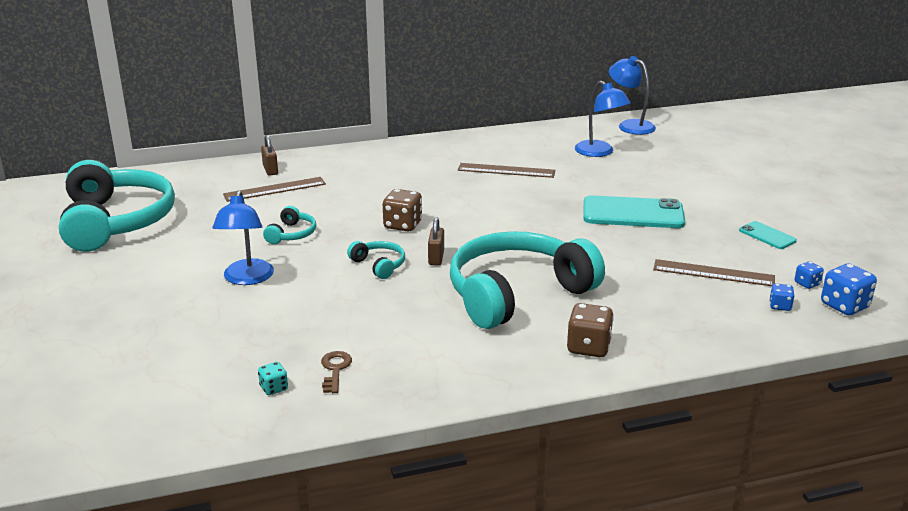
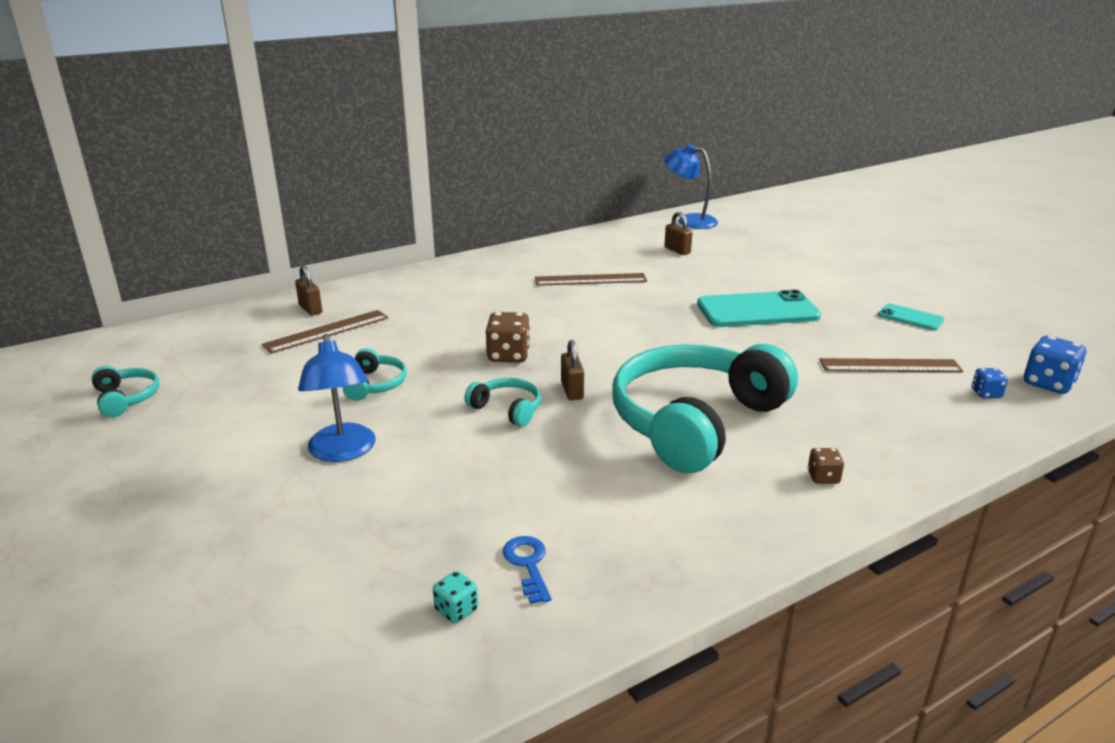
camera: 15 degrees left, 0 degrees up
(116, 222) = (126, 398): turquoise headphones -> turquoise headphones, size x0.41
(335, 369) = (528, 564): brown key -> blue key
(588, 347) = (823, 477): brown dice -> brown dice, size x0.55
(599, 152) = (677, 250): blue lamp -> brown padlock
(807, 284) = (991, 364): blue dice -> none

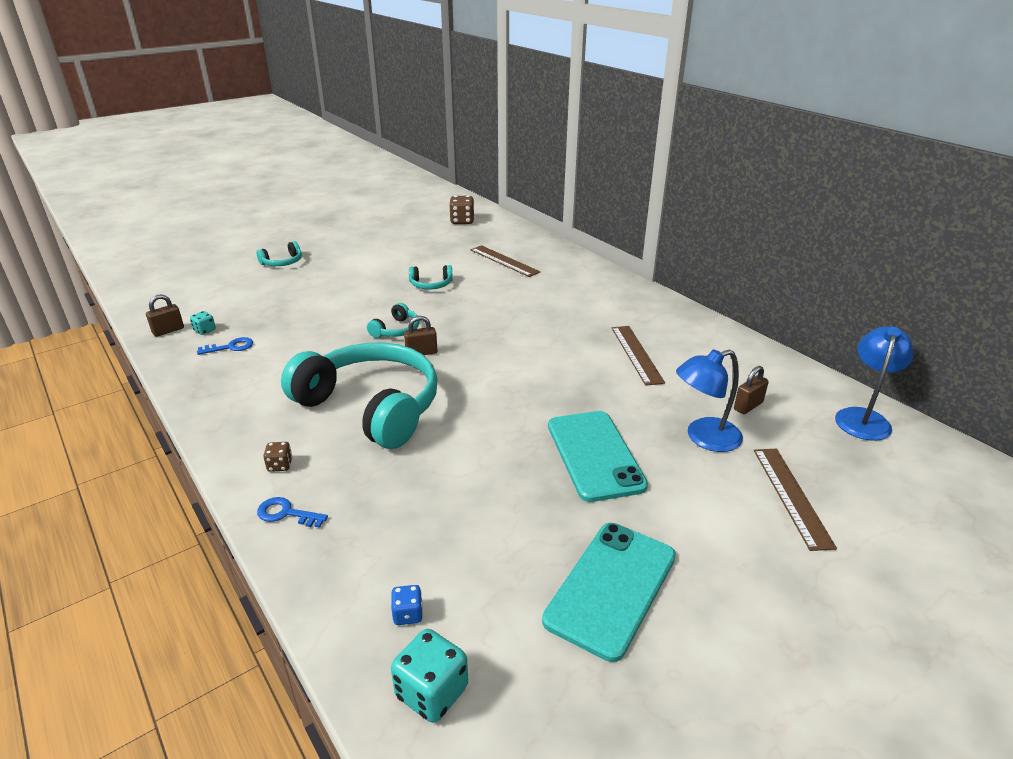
camera: 85 degrees right, 5 degrees up
(126, 398) = (416, 226): turquoise headphones -> turquoise headphones (283, 262)
(310, 309) = (537, 251): brown padlock -> brown padlock (168, 331)
(343, 452) = (353, 286): blue lamp -> blue lamp (704, 438)
(508, 355) = (475, 325): brown dice -> brown dice (462, 221)
(890, 366) = (472, 541): brown ruler -> brown ruler (791, 496)
(900, 464) = (286, 513): none -> blue key
(910, 318) = (611, 587): turquoise phone -> turquoise phone, size x1.97
(1048, 384) = (432, 692): blue dice -> turquoise dice

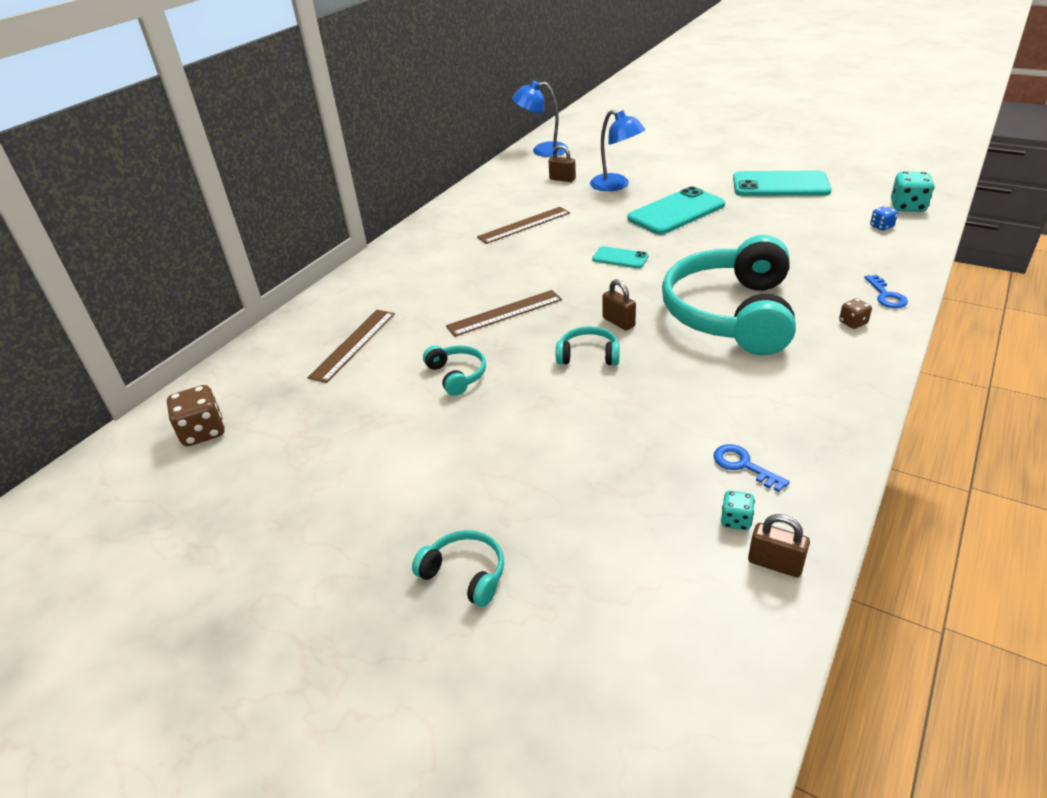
camera: 110 degrees left, 5 degrees up
(521, 385) = (620, 258): none -> turquoise phone
(791, 496) = (646, 158): brown ruler -> brown ruler (504, 313)

